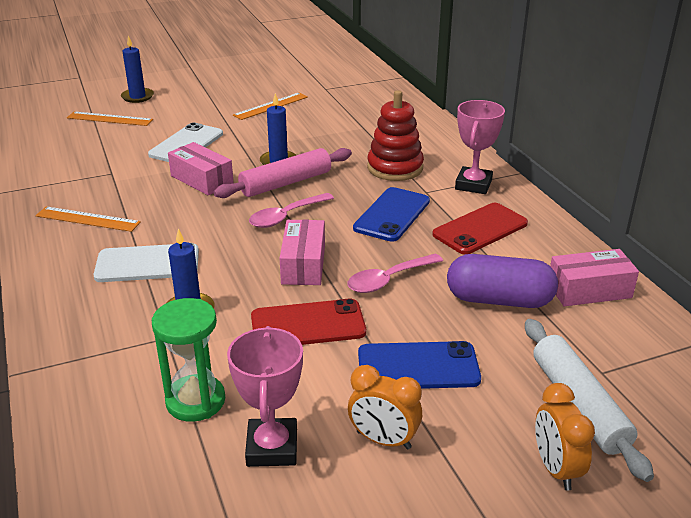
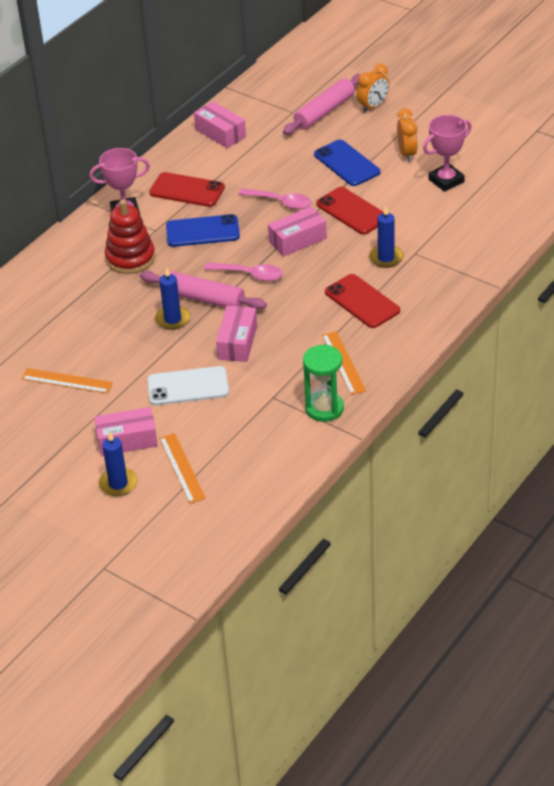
camera: 120 degrees left, 10 degrees up
(147, 264) = (362, 301): white phone -> red phone
(172, 109) = (127, 440): none -> pink box
(195, 401) = (445, 217): green hourglass -> green hourglass (324, 408)
(499, 300) = (261, 159): purple capsule -> none
(578, 405) = (324, 112): white rolling pin -> pink rolling pin

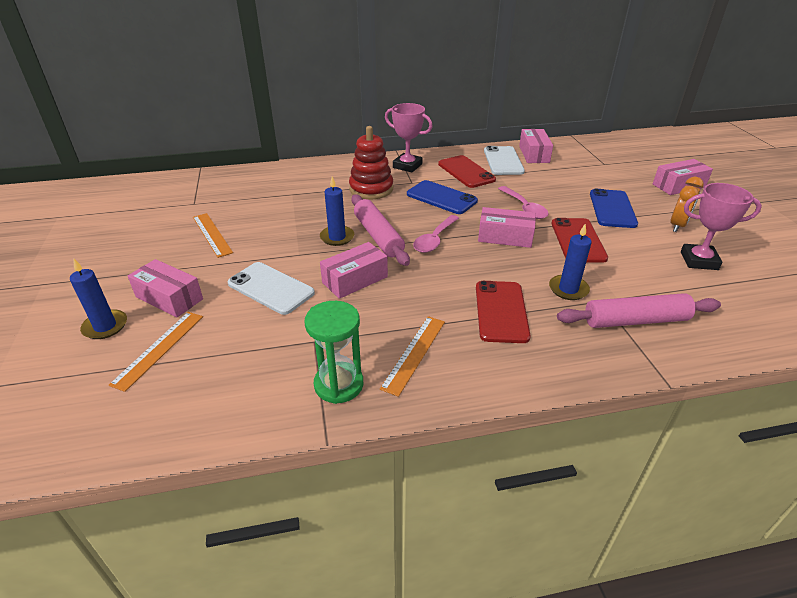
camera: 40 degrees right, 5 degrees down
(203, 158) = (503, 161): none -> white phone
(249, 275) = (434, 240): pink spoon -> pink spoon turned 60 degrees clockwise
(324, 112) = (631, 173): pink rolling pin -> pink rolling pin (635, 321)
(373, 107) = (678, 186): orange clock -> pink box

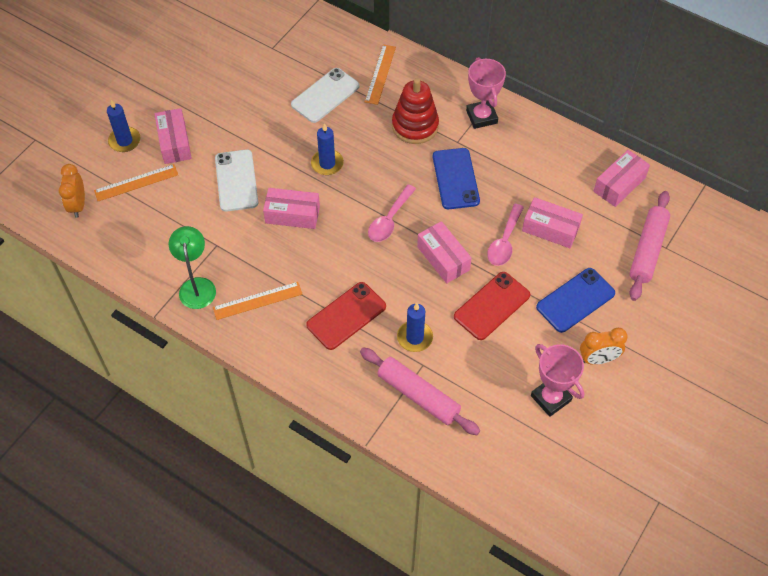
camera: 45 degrees right, 20 degrees up
(99, 411) = (78, 205): none -> orange clock
(212, 234) = (251, 96): orange ruler -> orange ruler (380, 74)
(339, 384) = (197, 286): green hourglass -> green lamp
(378, 236) = (355, 185): pink rolling pin -> pink rolling pin (647, 250)
(434, 240) = (389, 220): pink spoon -> pink spoon turned 45 degrees counterclockwise
(466, 172) = (520, 162): red phone -> none
(503, 161) = (575, 172): white phone -> white phone (325, 95)
(678, 186) = (685, 325): pink box -> pink box (550, 229)

